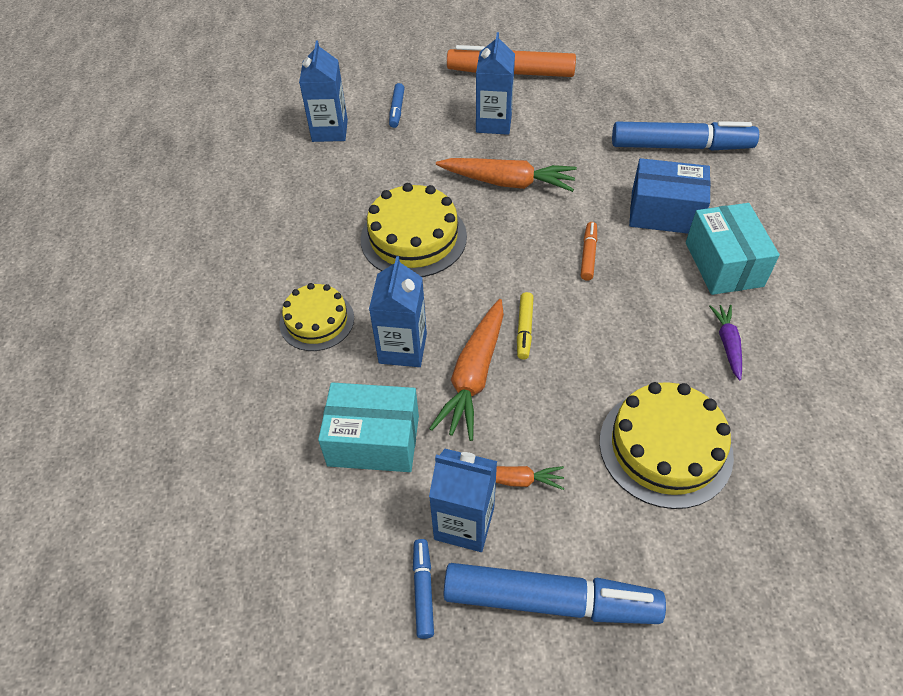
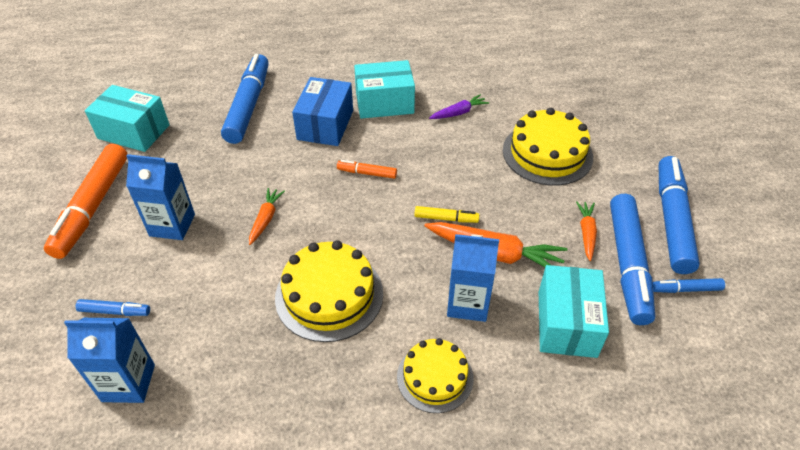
camera: 90 degrees left, 5 degrees down
(464, 523) = (628, 264): blue carton -> blue marker
(508, 182) = (266, 219): orange carrot -> orange carrot, size x0.55
(615, 75) = (133, 132): none -> turquoise box
(727, 344) = (459, 113): purple carrot -> purple carrot turned 150 degrees clockwise

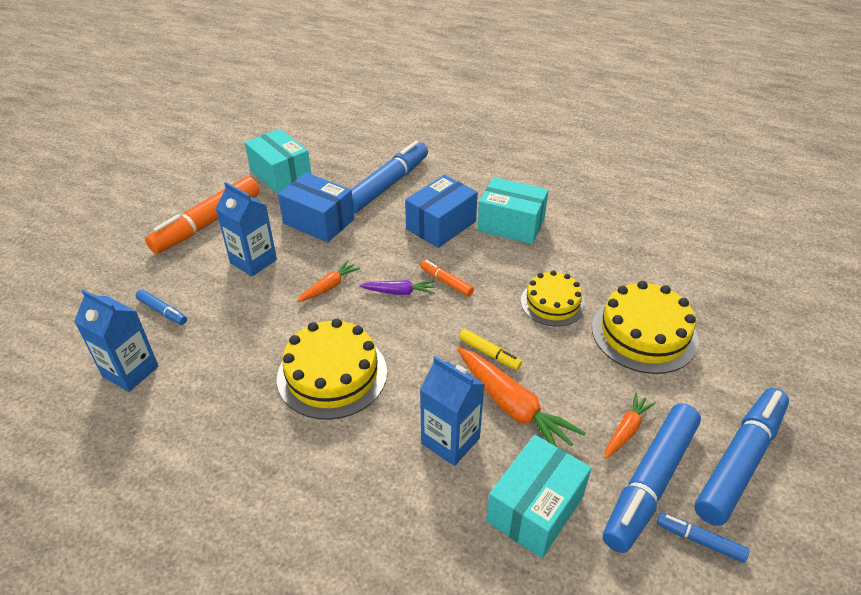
camera: 30 degrees right, 5 degrees down
(208, 163) = (318, 221): none -> blue box
(435, 377) = (368, 492): yellow cake -> yellow cake (552, 303)
(459, 113) = (578, 259): purple carrot -> purple carrot (399, 292)

